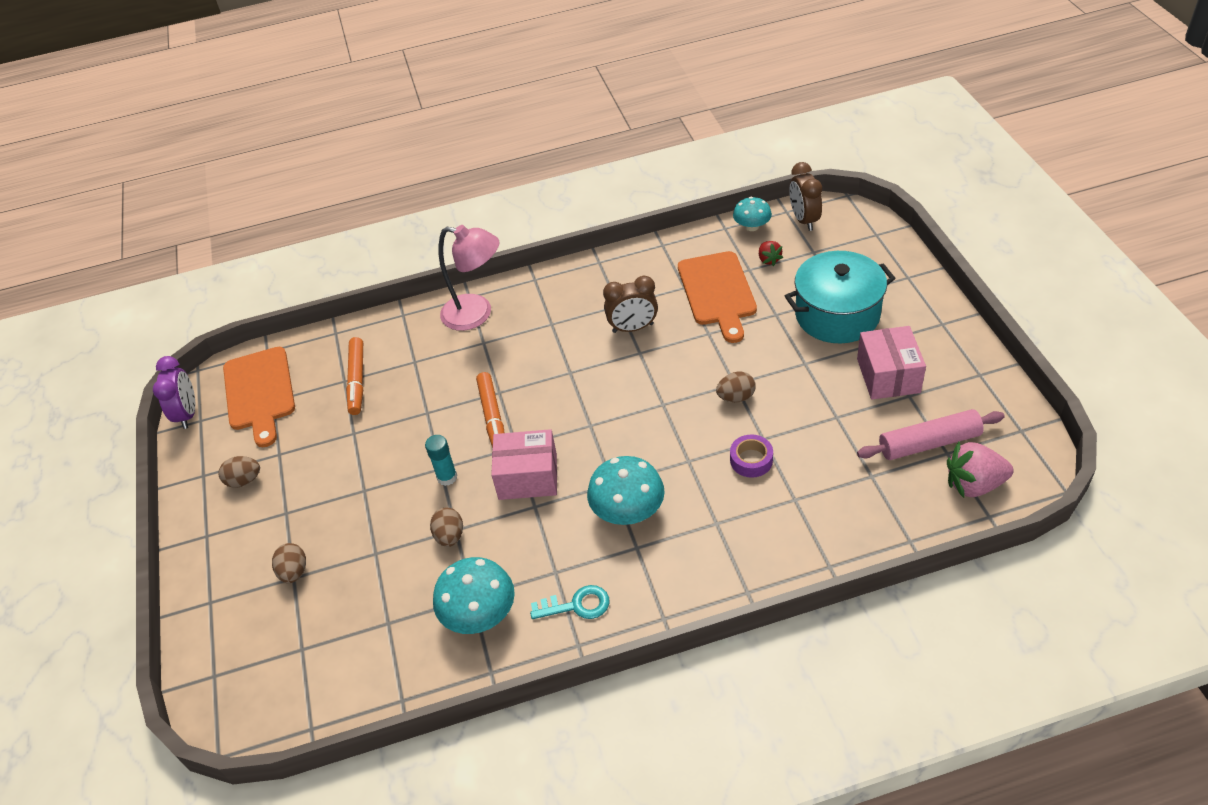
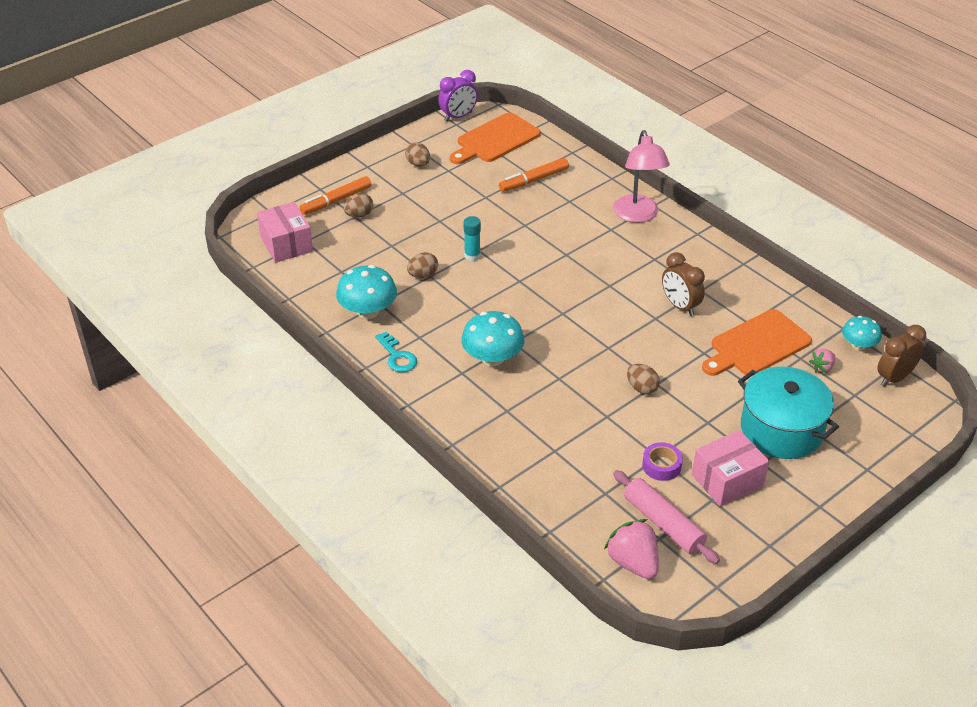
camera: 60 degrees right, 5 degrees down
(492, 417) = (539, 259): orange marker -> orange marker (336, 201)
(528, 477) = (495, 296): pink box -> pink box (286, 244)
(751, 460) = (580, 414): purple tape -> purple tape (661, 466)
(769, 259) = (822, 367): red strawberry -> pink strawberry

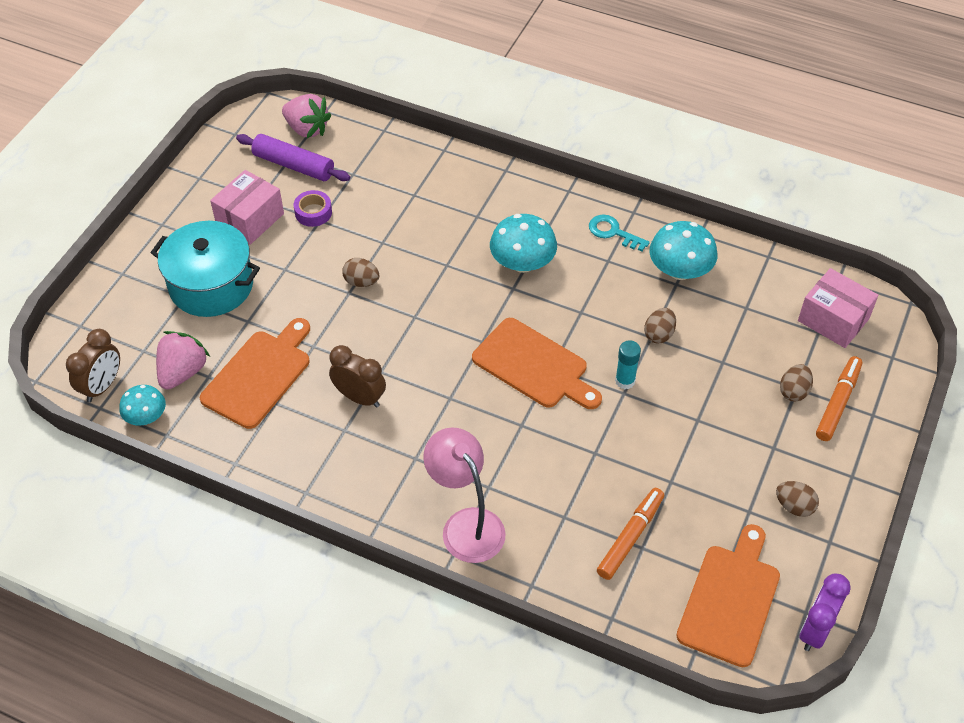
camera: 155 degrees right, 10 degrees up
(533, 285) = (534, 366): none -> orange cutting board
(663, 523) = (293, 165): pink rolling pin -> purple rolling pin
(822, 367) = (183, 372): pink strawberry -> pink strawberry, size x1.83

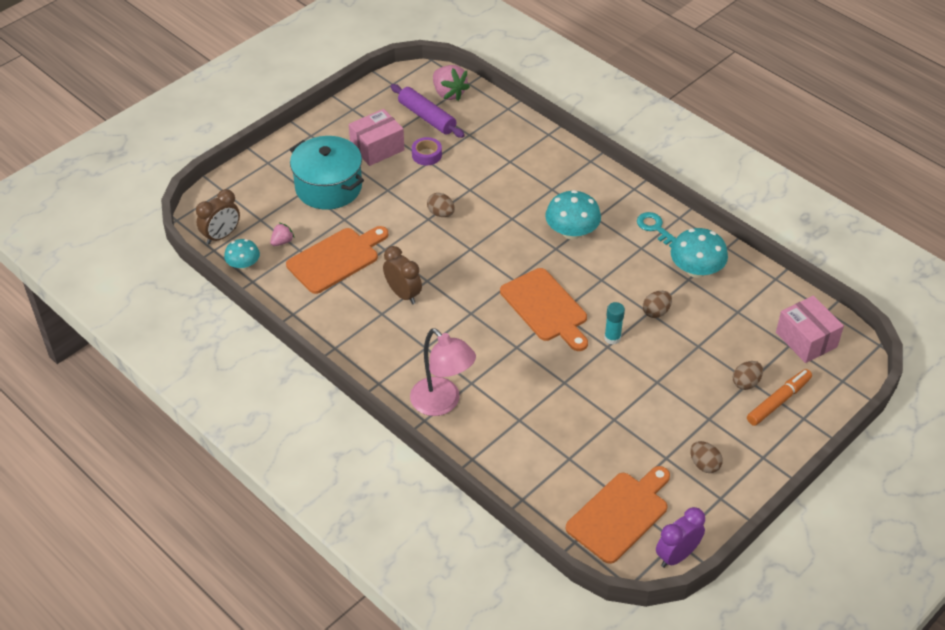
camera: 20 degrees right, 5 degrees down
(183, 372) = (282, 242): pink strawberry -> pink strawberry, size x0.55
(466, 524) = (442, 403): pink lamp -> pink lamp turned 150 degrees clockwise
(630, 537) = (563, 448): orange marker -> none

